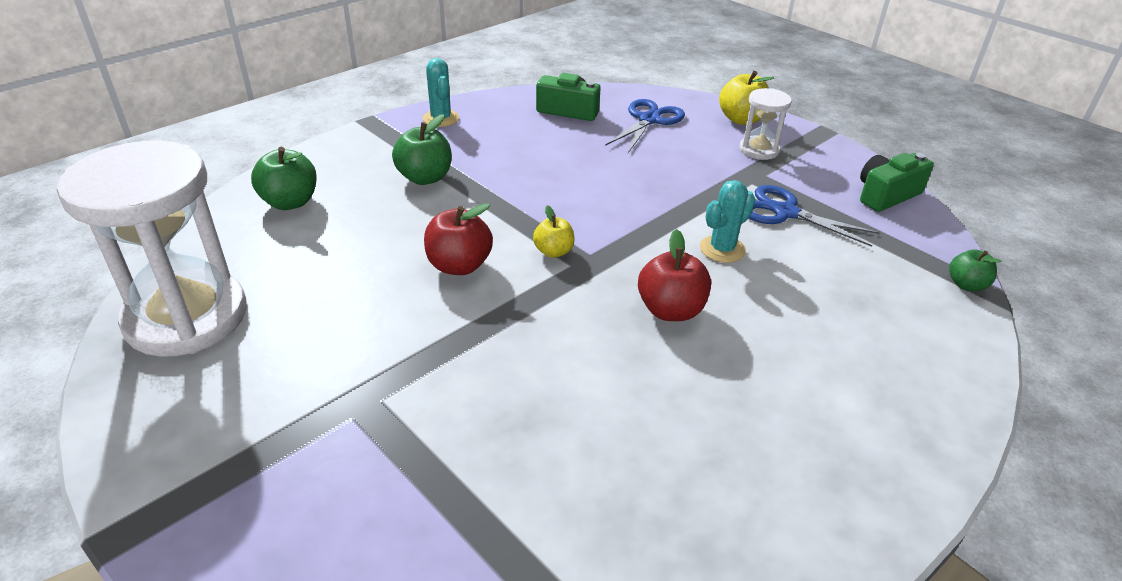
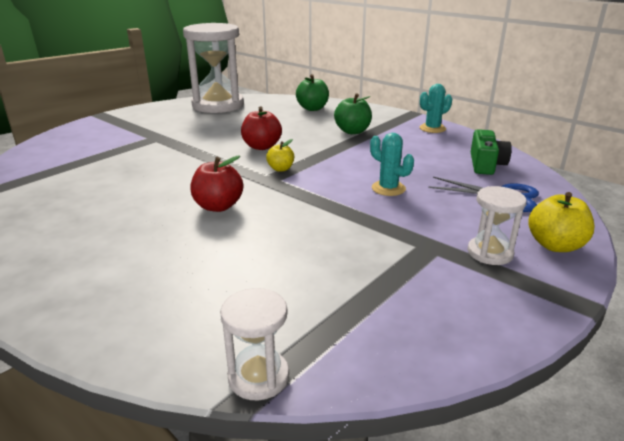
camera: 85 degrees right, 10 degrees down
(722, 249) = (297, 227): turquoise cactus -> turquoise cactus (388, 188)
(785, 212) = (368, 261): blue scissors -> none
(886, 195) = (441, 338): green camera -> none
(966, 285) = (258, 377): green apple -> white hourglass

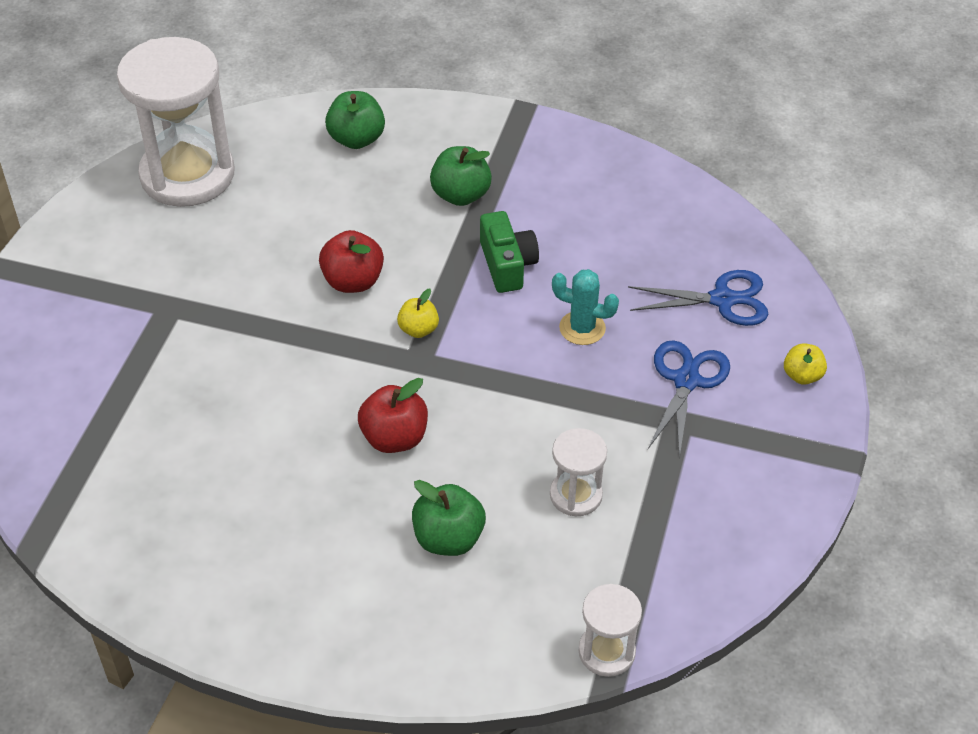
camera: 25 degrees left, 20 degrees up
(200, 262) = (448, 538): none -> green apple
(432, 128) = (572, 150): turquoise cactus -> none
(451, 226) = (686, 380): none -> blue scissors
(486, 164) = (680, 230): green camera -> green camera (507, 264)
(490, 253) = (741, 412): white hourglass -> white hourglass (576, 495)
(555, 245) = (802, 375): yellow apple -> yellow apple, size x0.63

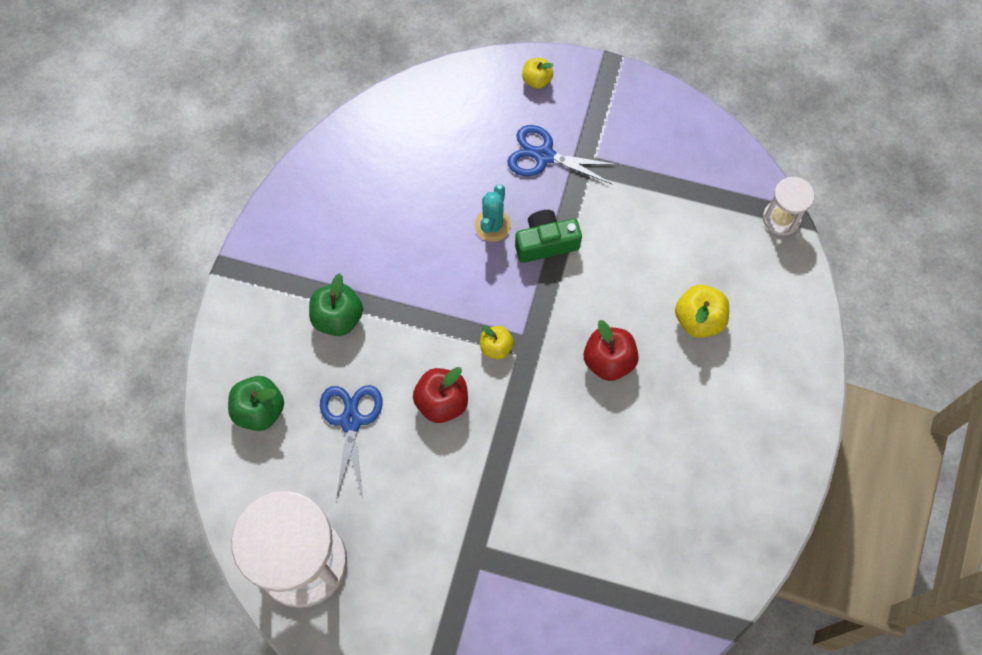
camera: 90 degrees left, 20 degrees up
(448, 538) = (698, 319): green apple -> yellow apple
(507, 264) = (423, 280): green camera -> green camera (546, 243)
(576, 495) = (654, 234): white hourglass -> none
(722, 299) = (461, 125): blue scissors -> blue scissors (351, 421)

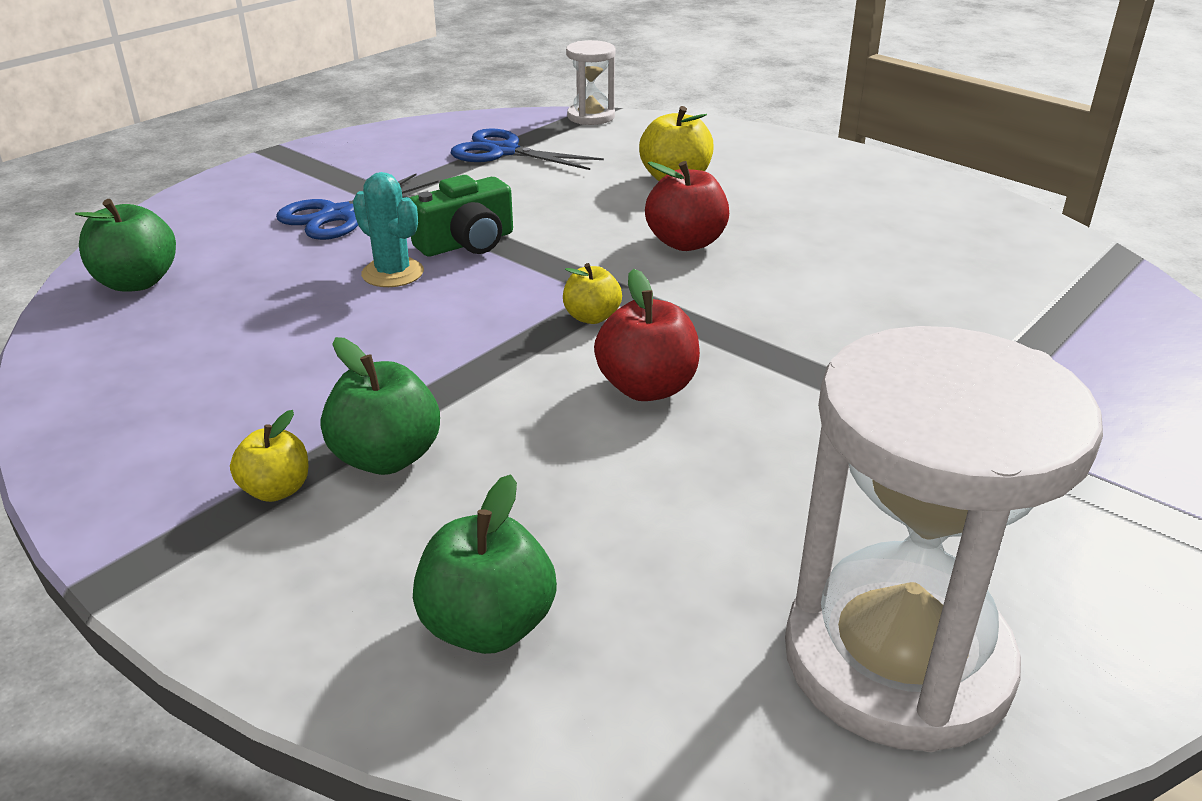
camera: 65 degrees left, 35 degrees down
(351, 421) = (609, 498): blue scissors -> blue scissors (503, 152)
(422, 112) = (137, 282): none -> green apple
(537, 80) = (225, 195): yellow apple -> yellow apple (276, 490)
(546, 243) = (467, 243): green camera -> green camera turned 135 degrees counterclockwise

